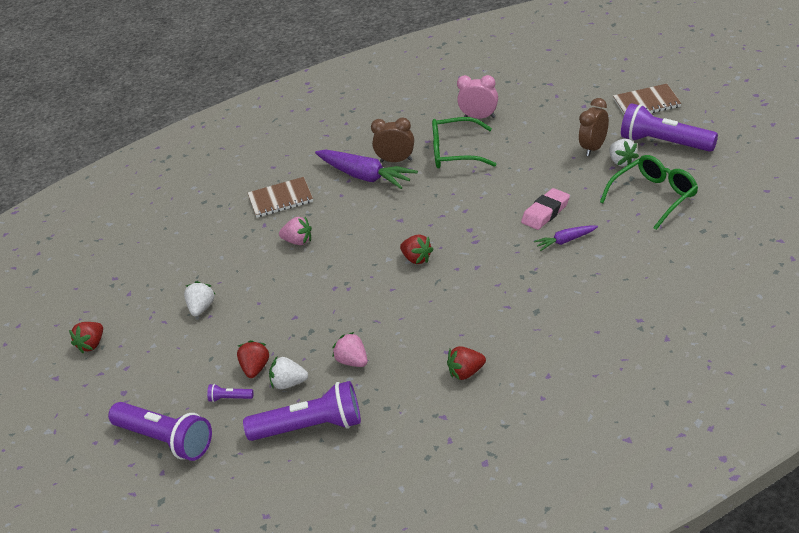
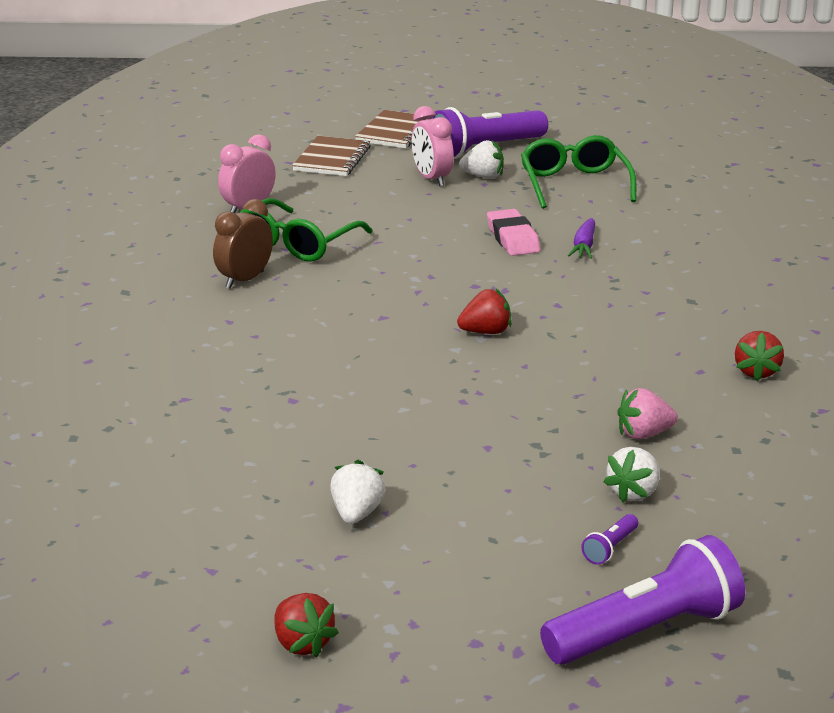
camera: 65 degrees left, 10 degrees down
(201, 308) = (356, 514): white strawberry -> white strawberry turned 60 degrees clockwise
(255, 369) = (567, 509): red strawberry -> none
(280, 199) = (184, 378): brown notebook -> brown notebook (332, 159)
(298, 241) = (313, 395): pink strawberry -> none
(310, 427) = (747, 503): purple flashlight -> none
(365, 176) = (242, 308): purple carrot -> none
(594, 148) = (431, 179): brown clock -> pink clock

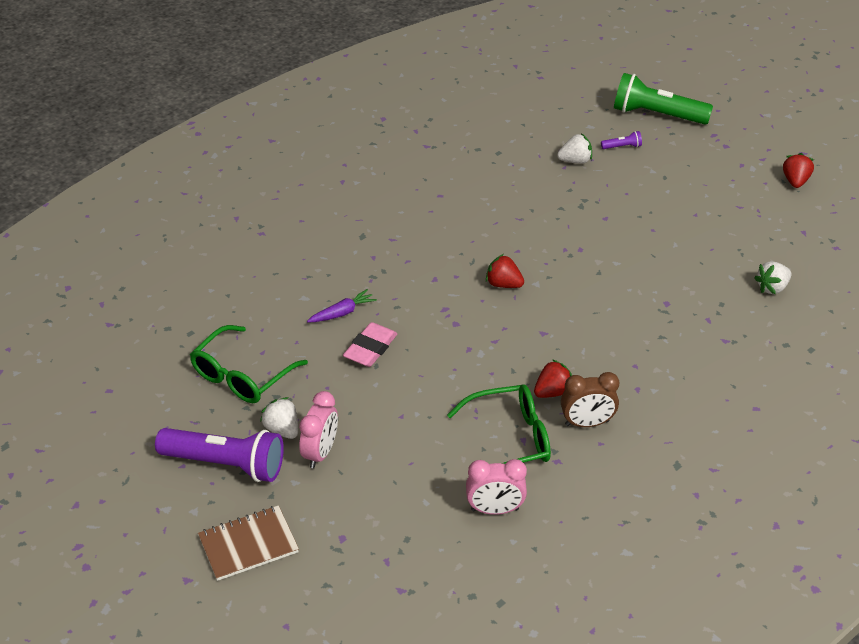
camera: 135 degrees left, 15 degrees up
(332, 159) = (350, 538): brown notebook -> none
(356, 514) = (709, 221): white strawberry -> white strawberry (772, 288)
(643, 434) = (525, 181): pink strawberry -> none
(645, 632) = (656, 115): purple flashlight -> green flashlight
(756, 372) = (416, 179): red strawberry -> red strawberry (553, 392)

